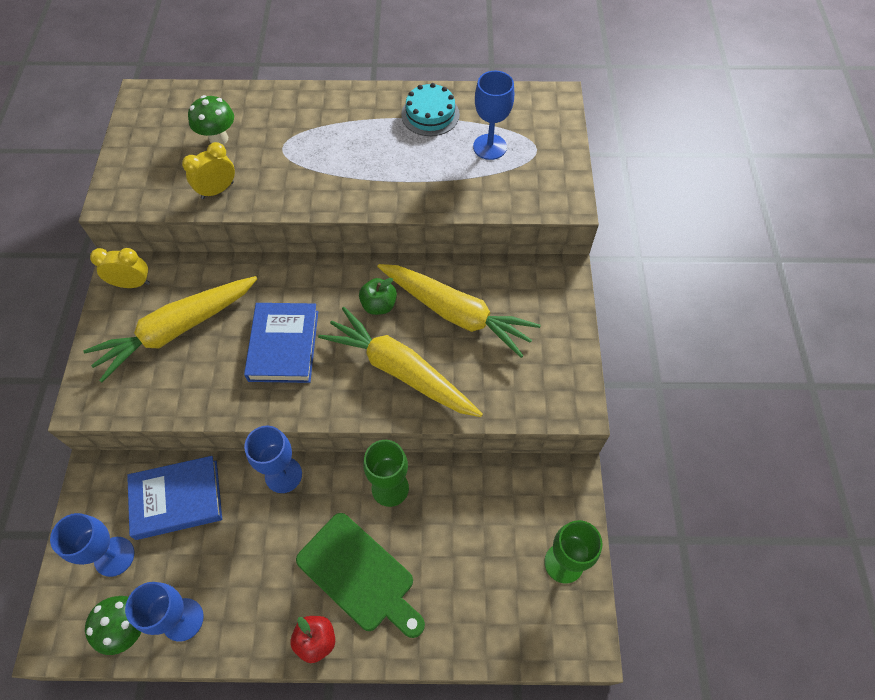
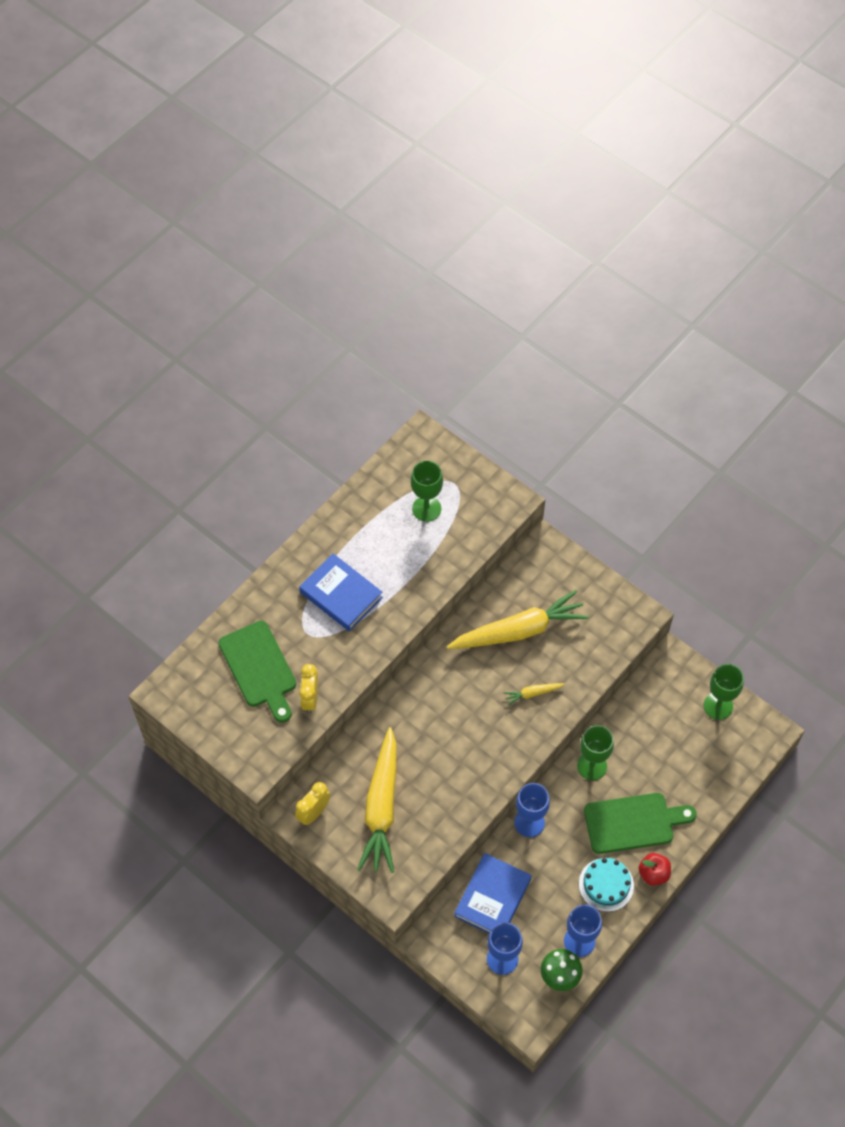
camera: 50 degrees left, 0 degrees up
(218, 139) = (259, 668): green mushroom -> green cutting board
(284, 345) = (453, 749): blue book -> blue book (341, 595)
(379, 305) = (472, 671): green apple -> none
(400, 370) = (532, 693): yellow carrot -> yellow carrot, size x0.42
(430, 114) = (363, 521): turquoise cake -> turquoise cake (606, 884)
(489, 147) = (426, 509): blue goblet -> green goblet

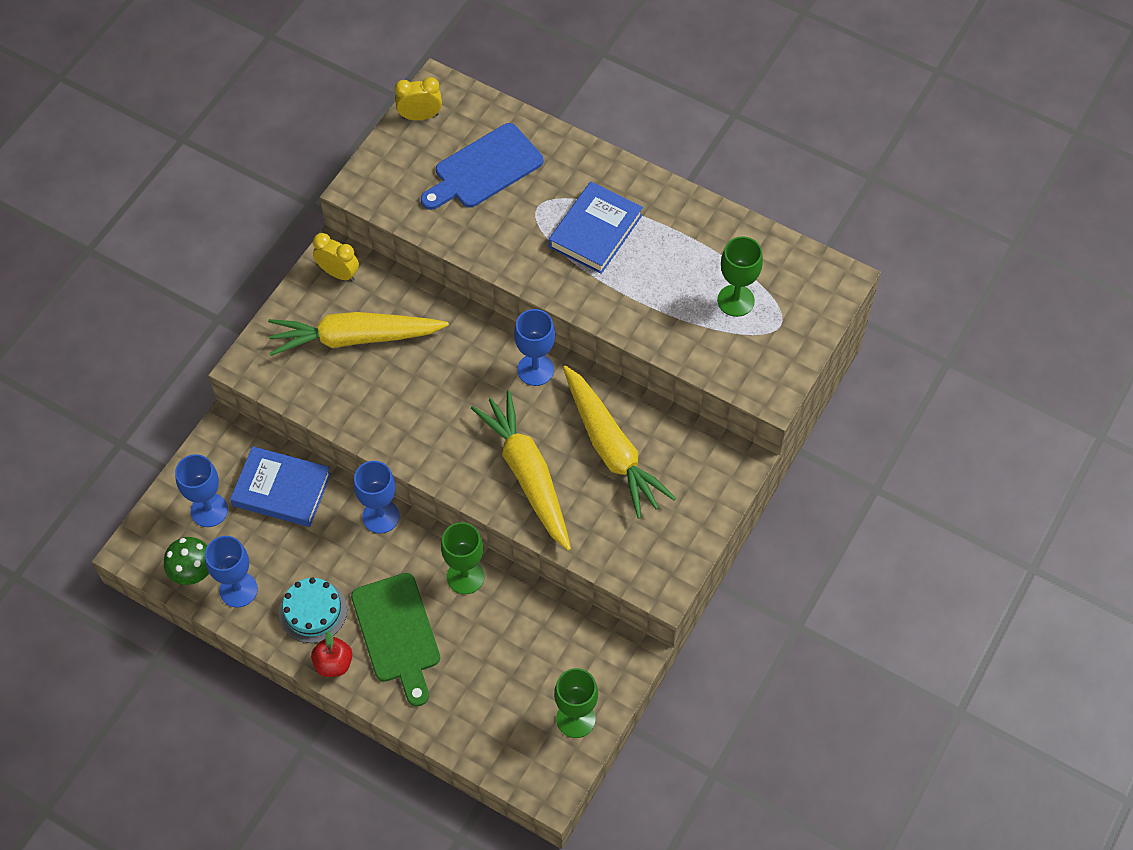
camera: 80 degrees right, 0 degrees up
(259, 668) = (484, 169): green cutting board -> blue cutting board
(310, 699) = (454, 224): yellow clock -> yellow clock (420, 116)
(438, 673) = (535, 369): none -> blue goblet
(532, 693) = (527, 475): yellow carrot -> yellow carrot, size x2.37

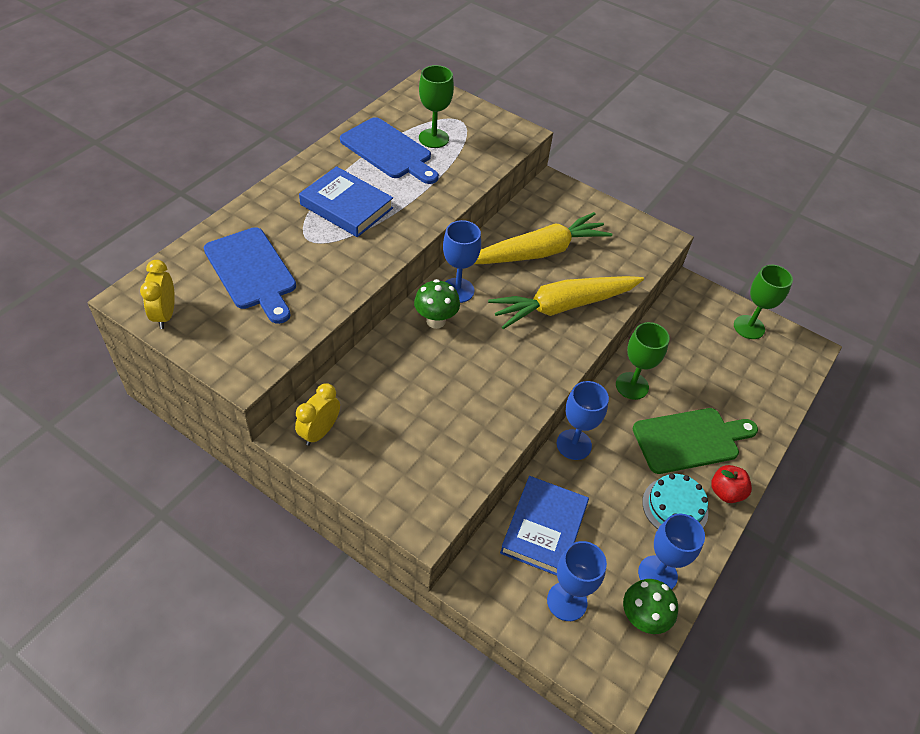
camera: 90 degrees left, 10 degrees down
(355, 338) = (403, 422): yellow carrot -> none
(487, 353) = (435, 321): none -> green mushroom
(700, 258) = (388, 151): none -> blue cutting board

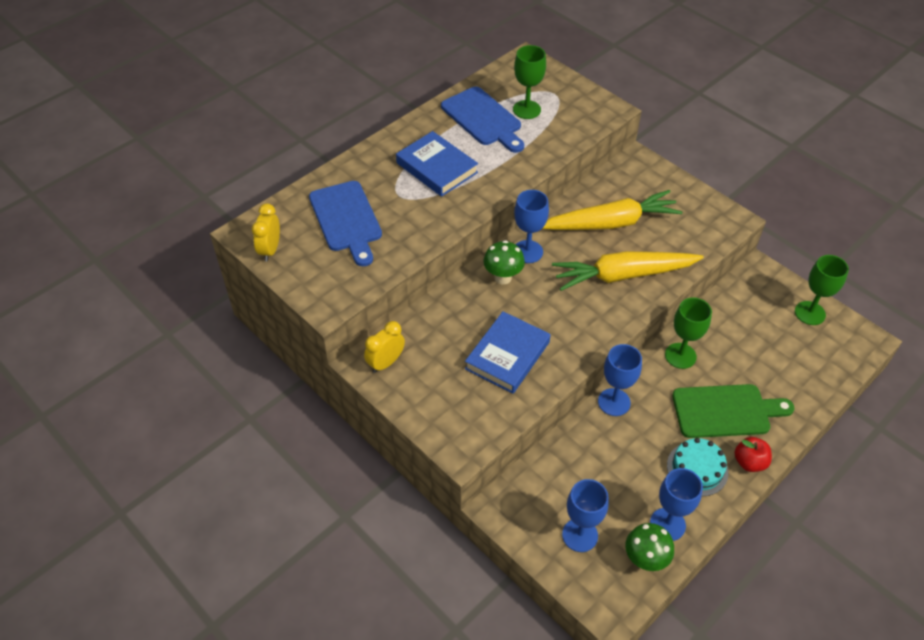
camera: 15 degrees right, 0 degrees up
(544, 528) = (571, 471): blue book -> blue book (507, 355)

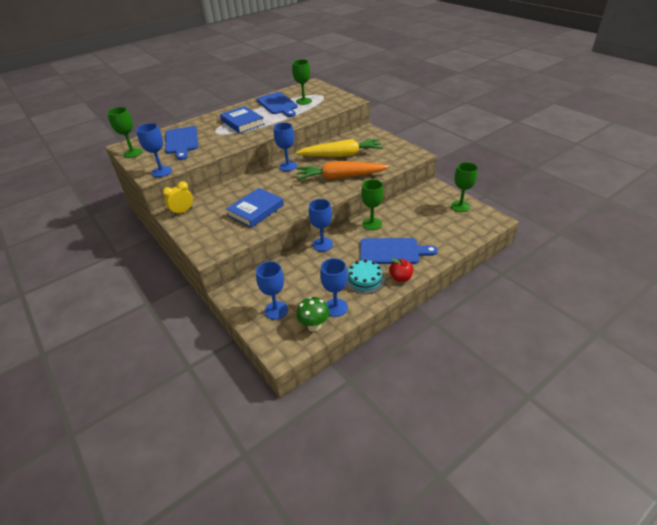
camera: 10 degrees right, 10 degrees down
(270, 250) = (133, 153): yellow clock -> green goblet
(343, 296) = (161, 171): none -> blue goblet
(503, 277) = (268, 177): green mushroom -> none
(623, 275) = (340, 177): yellow carrot -> orange carrot
(725, 411) = (392, 251): green cutting board -> blue cutting board

